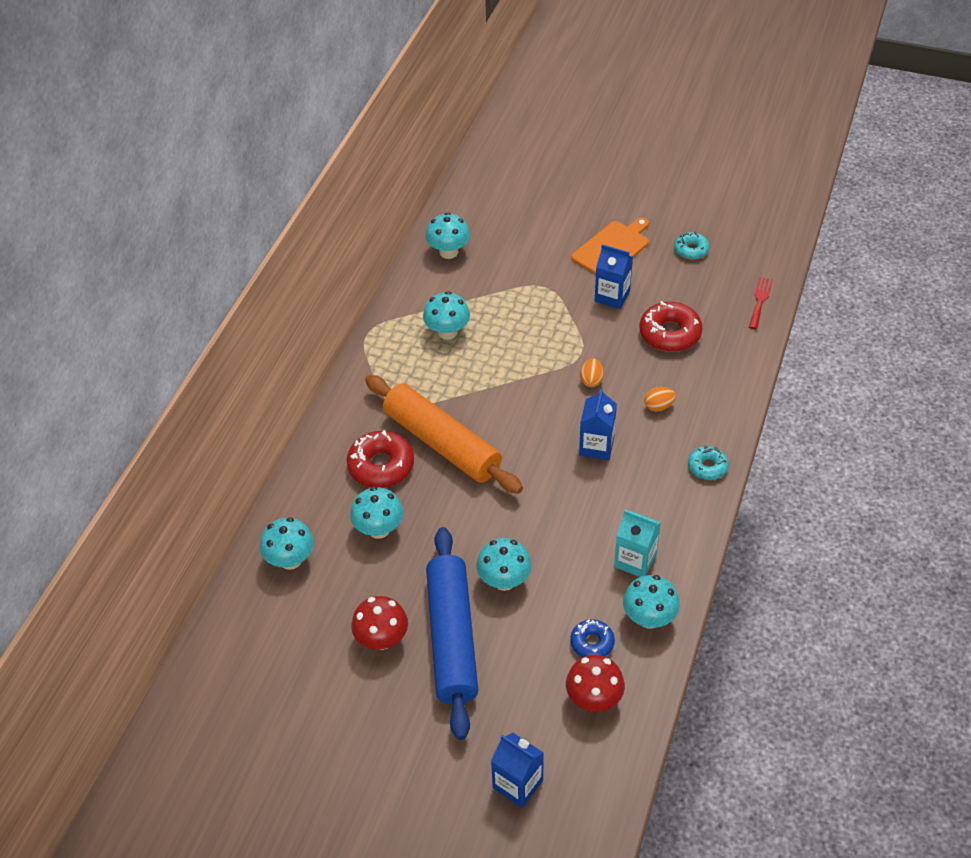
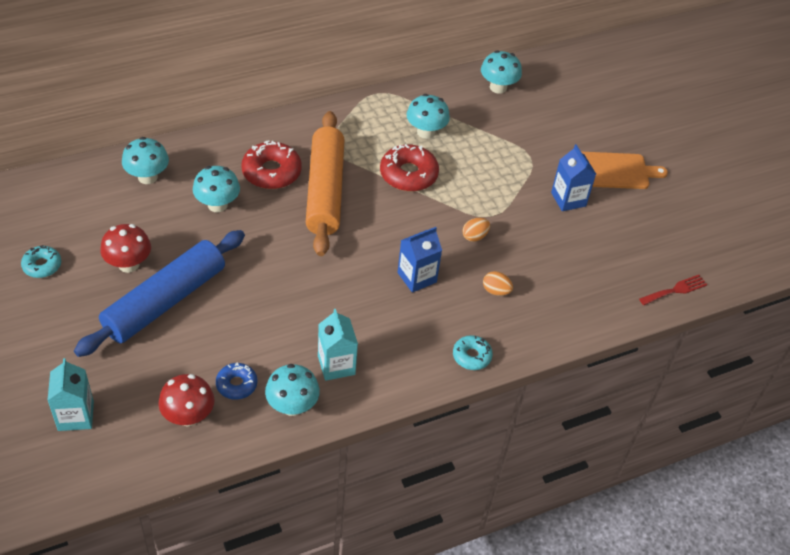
camera: 40 degrees right, 0 degrees up
(504, 580) = (242, 299): turquoise mushroom -> none
(517, 784) = (76, 416): blue carton -> turquoise carton
(670, 333) = (574, 255): red donut -> red donut (408, 174)
(691, 250) = (672, 217): turquoise donut -> turquoise donut (42, 265)

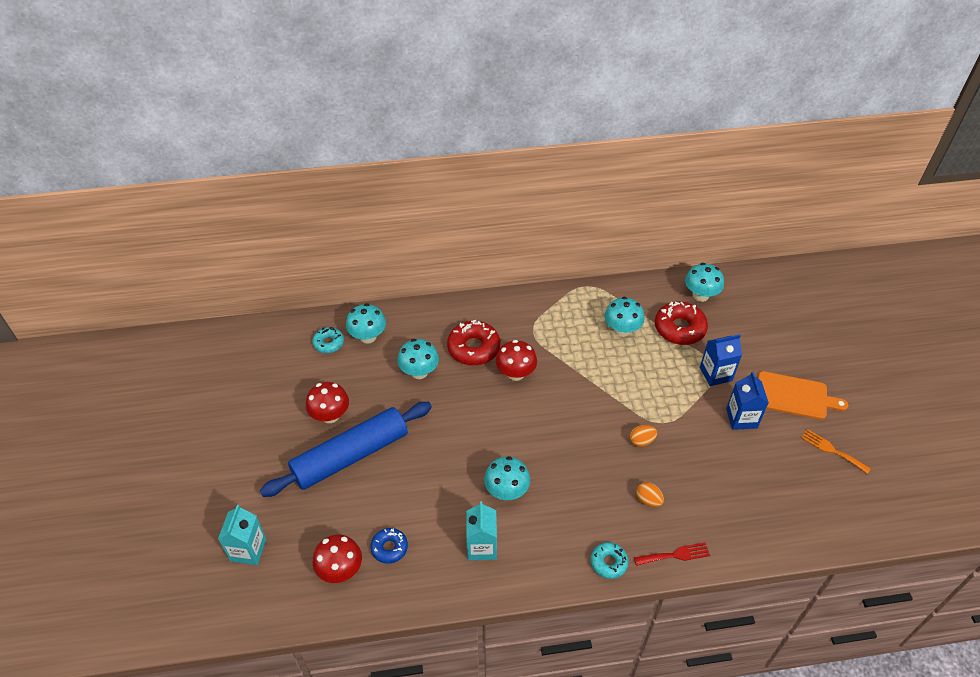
camera: 20 degrees right, 0 degrees up
(42, 265) = (260, 404): turquoise donut -> turquoise donut (328, 343)
(292, 406) = (432, 579): turquoise mushroom -> turquoise mushroom (506, 491)
(325, 191) = (515, 373): orange rolling pin -> red mushroom
(408, 174) = (595, 369): red donut -> red donut (679, 328)
(417, 277) = (577, 473): blue carton -> blue carton (715, 374)
(662, 215) = (832, 450): none -> orange fork
(675, 290) = (828, 532): red fork -> red fork (675, 555)

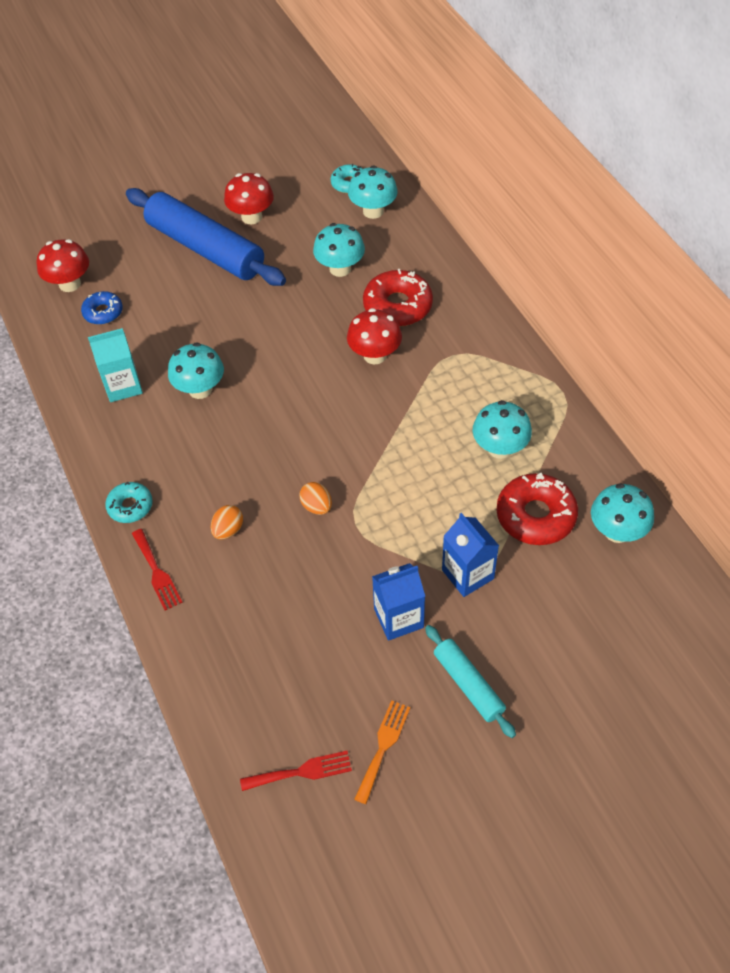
camera: 75 degrees right, 5 degrees up
(248, 550) = (76, 213): turquoise carton -> none
(794, 396) = (468, 684): orange cutting board -> turquoise rolling pin
(845, 498) = (301, 772): none -> red fork

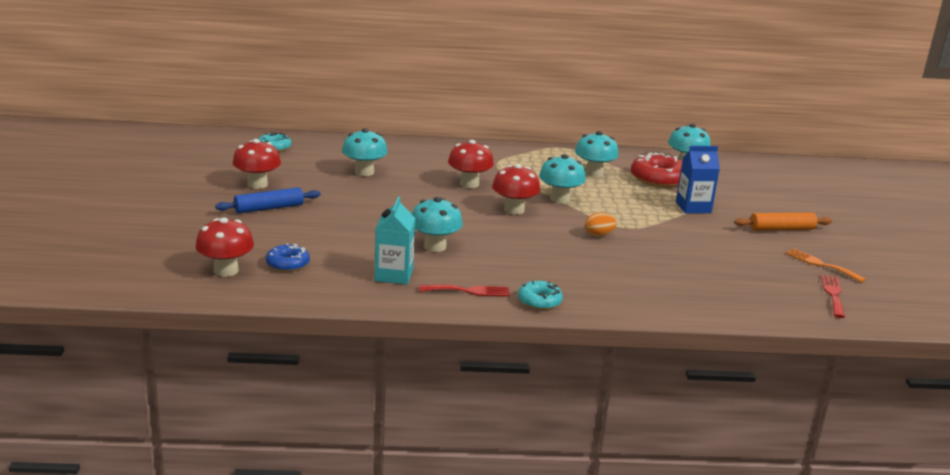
camera: 70 degrees left, 30 degrees down
(157, 572) = (620, 306): red fork -> red fork (469, 291)
(205, 249) = (269, 208): blue rolling pin -> blue rolling pin, size x0.50
(228, 530) = (597, 269): orange egg -> none
(332, 415) = (514, 210): none -> red mushroom
(373, 211) = (317, 148): turquoise mushroom -> turquoise mushroom (560, 199)
(397, 306) = (428, 166): red donut -> none
(398, 618) = (717, 235): blue carton -> none
(468, 684) = (781, 229): turquoise rolling pin -> orange rolling pin

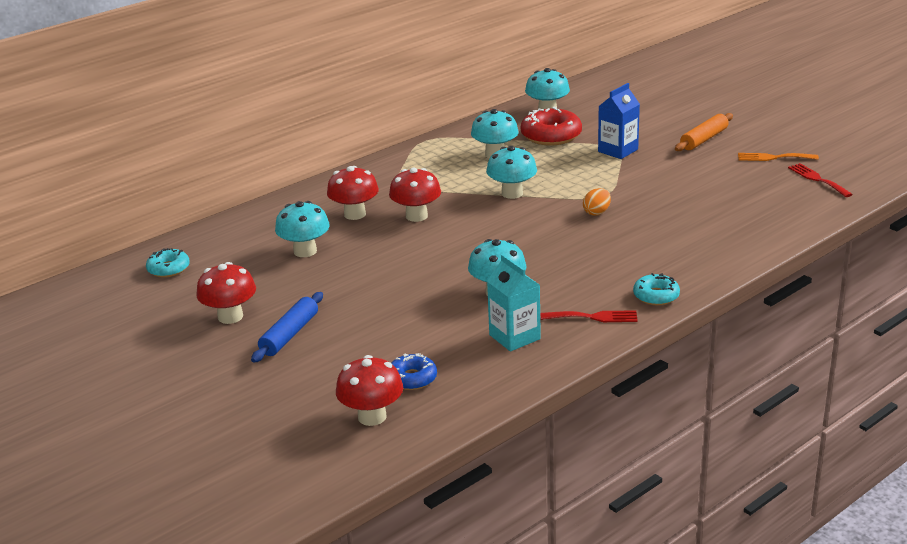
camera: 35 degrees left, 5 degrees up
(469, 291) = (594, 317): red fork -> red fork turned 45 degrees clockwise
(514, 210) = (496, 223): red mushroom -> red mushroom (355, 214)

